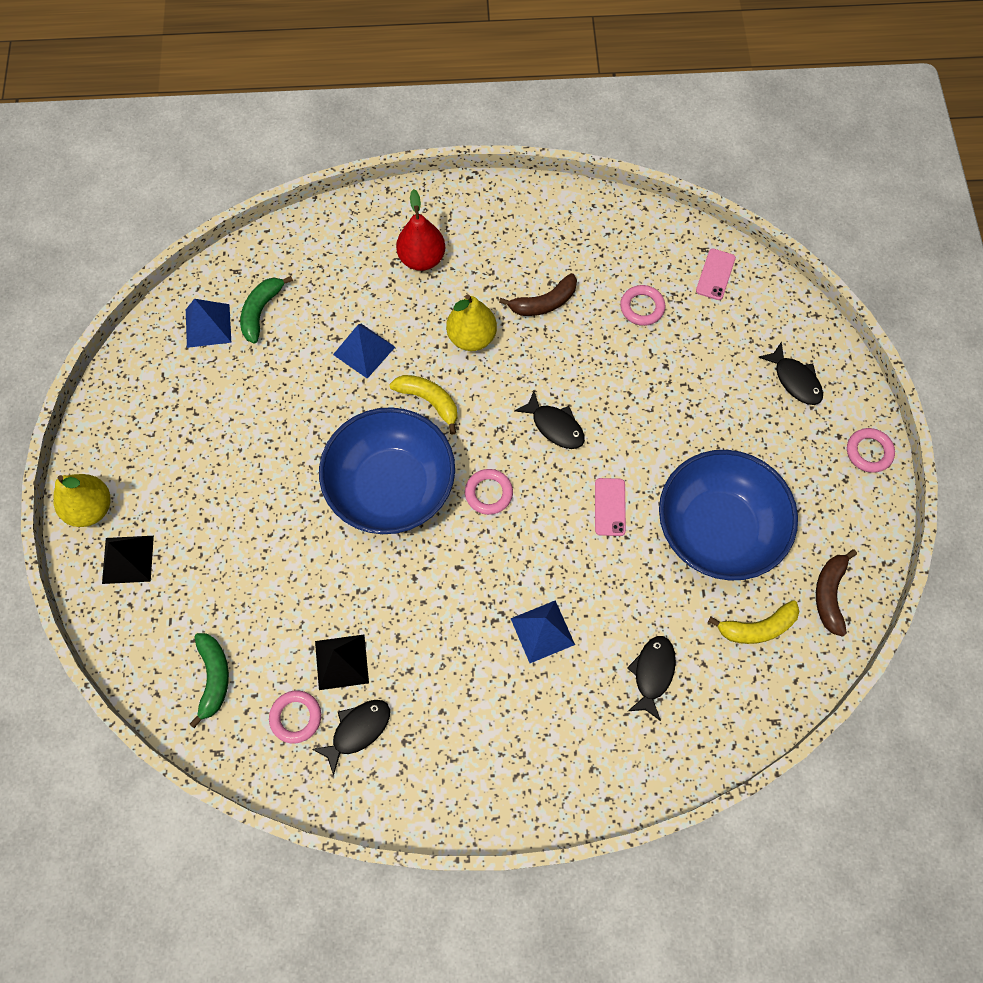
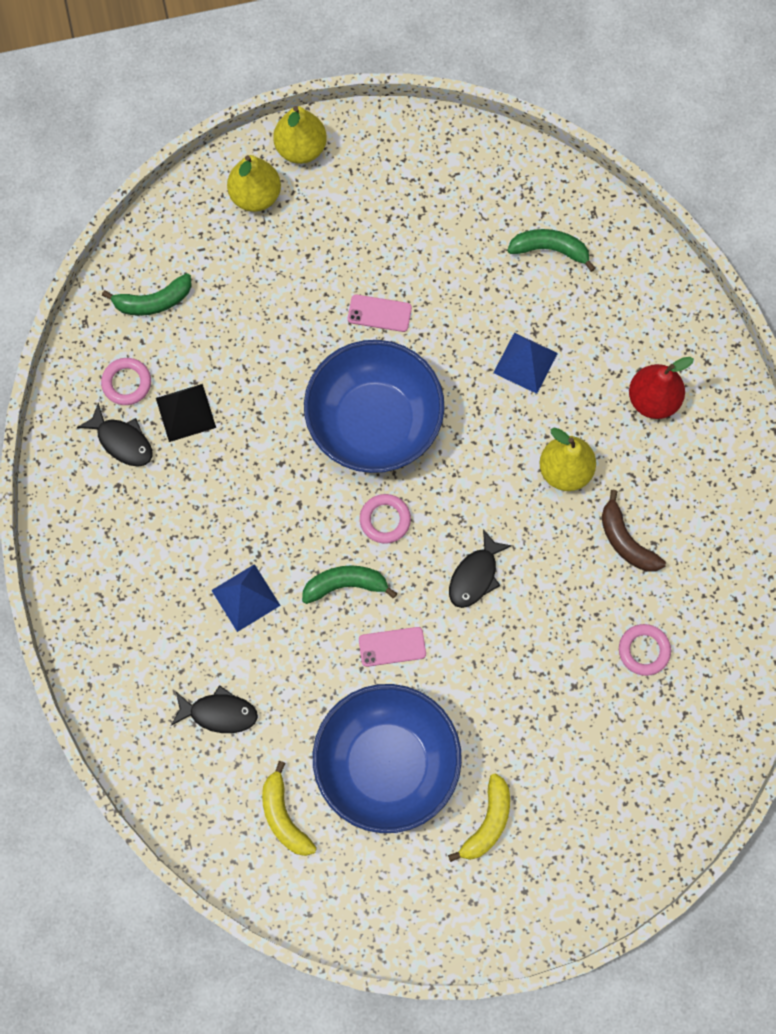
camera: 80 degrees right, 5 degrees up
(128, 559) = (255, 196): black pyramid -> yellow pear
(208, 325) = (522, 202): blue pyramid -> none
(429, 401) = (479, 440): yellow banana -> yellow banana (487, 822)
(545, 538) = (345, 585): none -> green banana
(715, 274) = (707, 730): pink phone -> pink phone (379, 313)
(795, 380) = (586, 835): black fish -> none
(829, 594) = (333, 892): brown banana -> none
(869, 452) = (511, 927): pink ring -> none

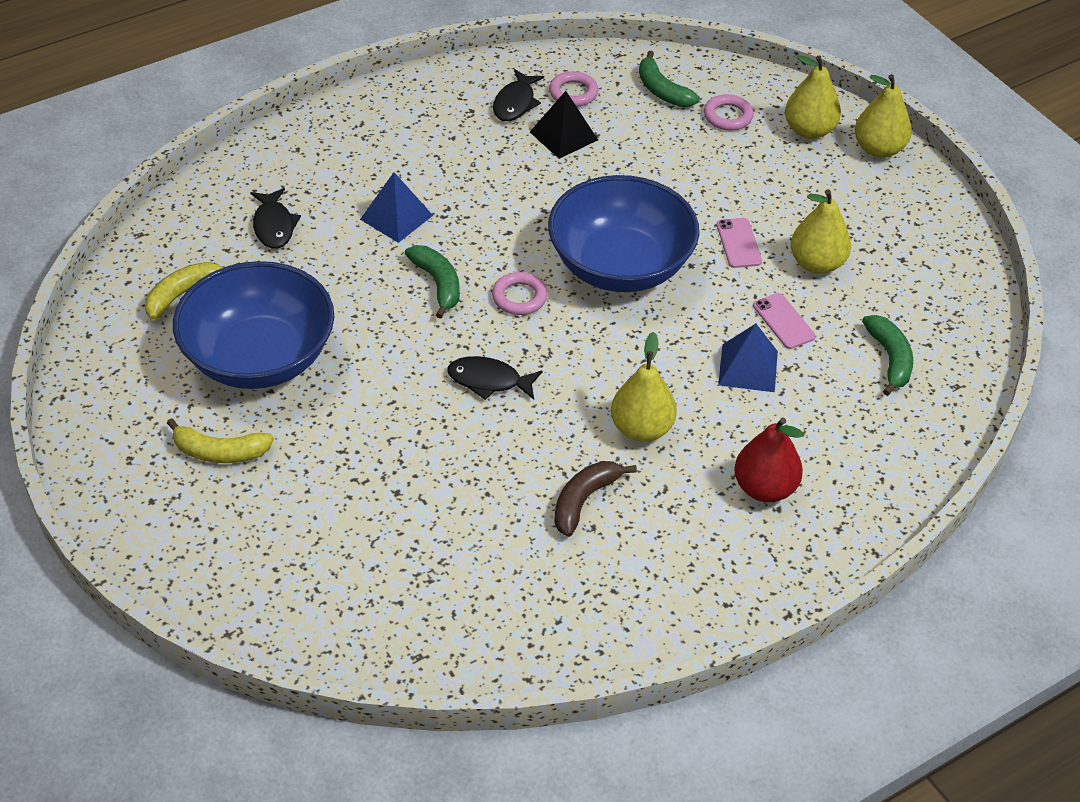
camera: 70 degrees right, 25 degrees down
(392, 646) = (386, 333): pink phone -> pink phone (783, 321)
(425, 260) = (816, 263): none -> yellow pear
(644, 650) = (461, 546): pink ring -> pink ring (728, 116)

